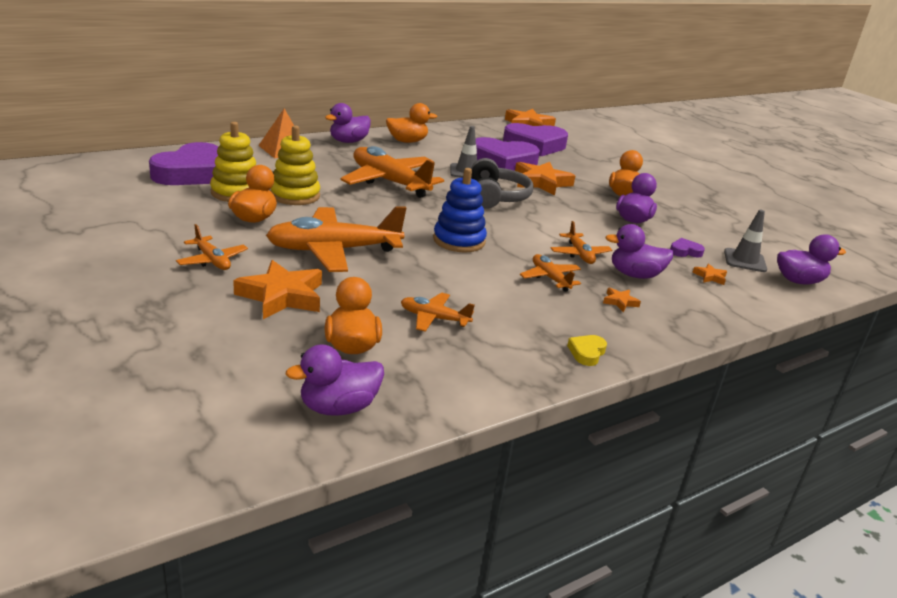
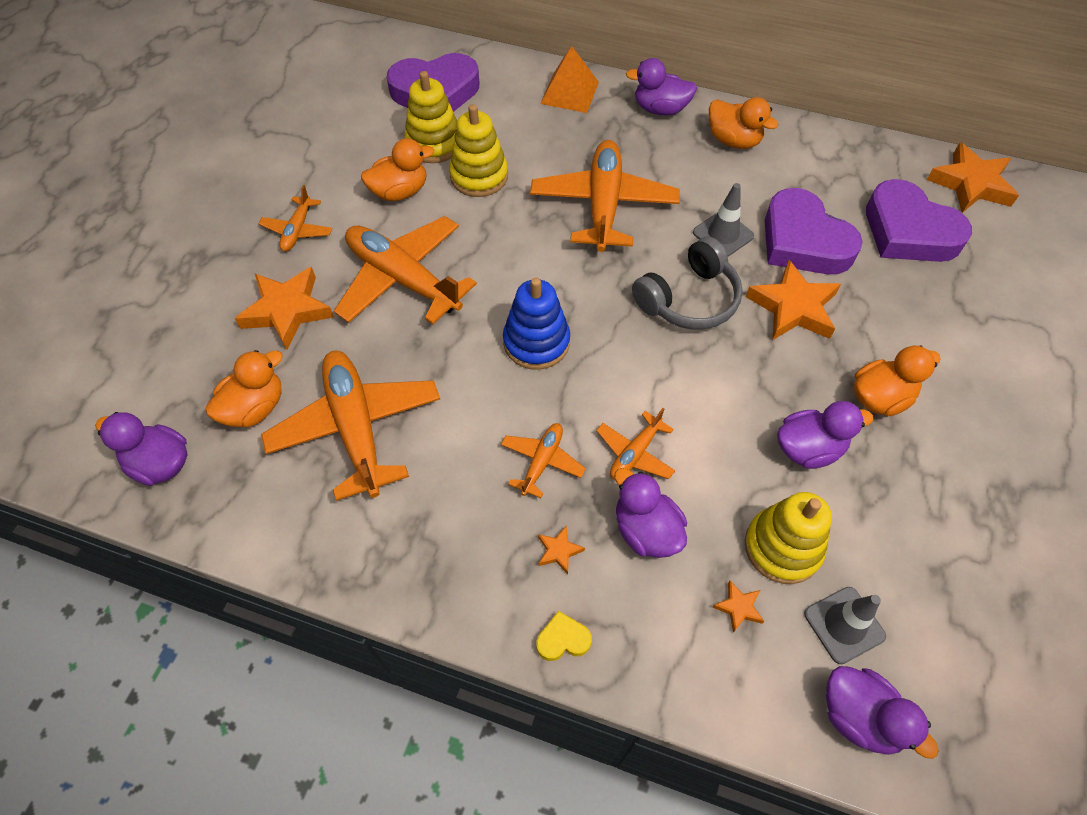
camera: 55 degrees right, 30 degrees up
(434, 318) = (356, 428): orange plane -> orange plane, size x2.04
(587, 353) = (414, 580): yellow heart -> yellow heart (563, 639)
(685, 251) = (782, 547): purple heart -> yellow stacking toy

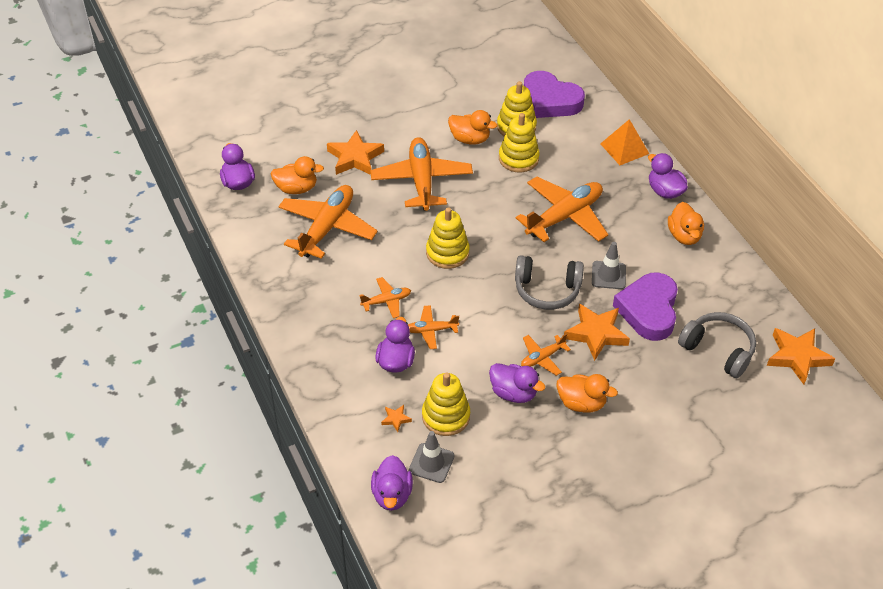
camera: 45 degrees right, 10 degrees down
(298, 230) = (401, 124): orange plane -> orange plane (542, 358)
(536, 342) = (447, 253): blue stacking toy -> yellow stacking toy
(559, 551) = (350, 338): orange star -> none
(563, 639) = (312, 369): yellow heart -> none
(908, 231) = (718, 350): purple heart -> grey headphones

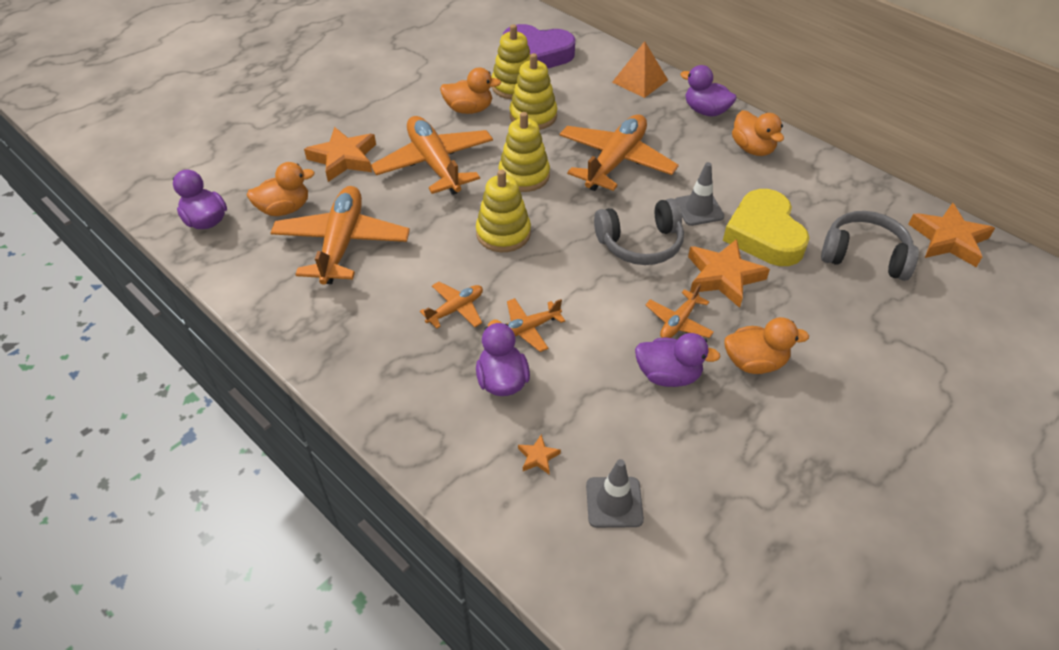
camera: 20 degrees left, 0 degrees up
(392, 494) = (583, 567): purple duck -> none
(446, 416) = (600, 432): yellow stacking toy -> yellow stacking toy (524, 175)
(648, 310) = (764, 234): purple heart -> yellow heart

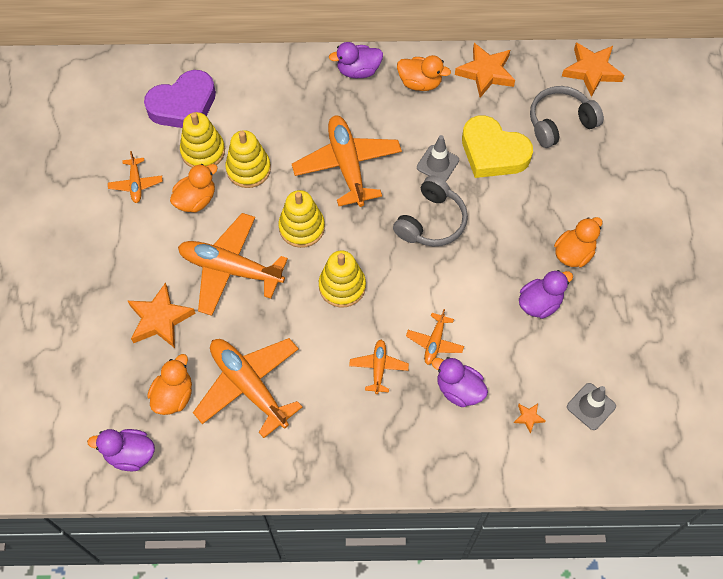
camera: 45 degrees left, 15 degrees up
(640, 81) = (286, 75): orange pyramid -> none
(678, 322) = (509, 261): orange plane -> orange plane (136, 184)
(723, 276) = (501, 206): orange star -> orange star (486, 73)

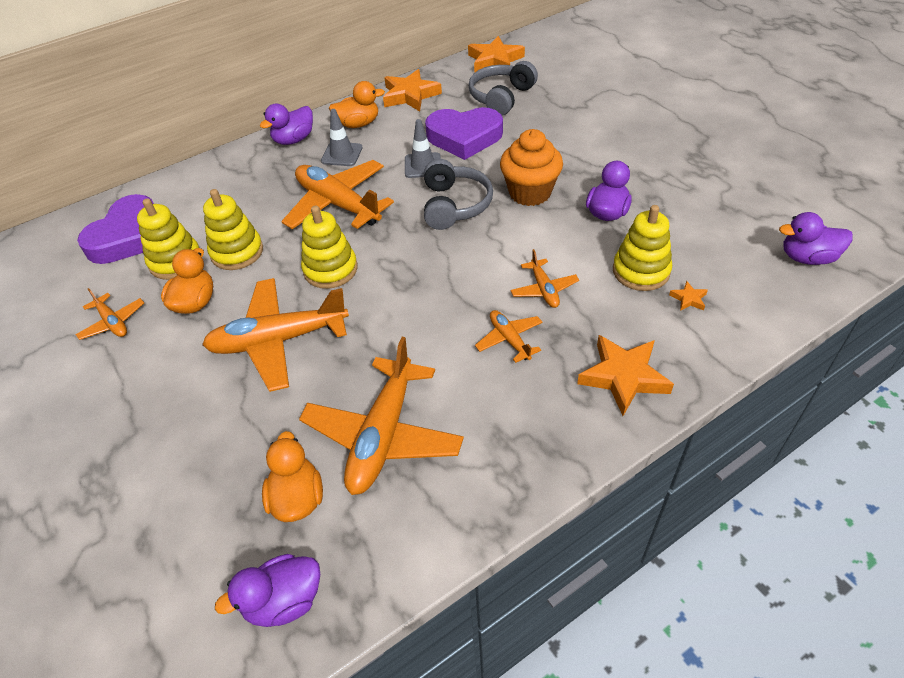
camera: 30 degrees left, 15 degrees down
(160, 319) = (225, 430): orange star -> orange star (623, 377)
(249, 386) = (383, 435): orange plane -> orange plane turned 90 degrees counterclockwise
(342, 286) = (412, 294): yellow stacking toy -> yellow stacking toy (641, 271)
(459, 390) = (604, 313): purple duck -> purple duck (807, 258)
(493, 152) = (464, 137): yellow heart -> purple heart
(498, 245) = (530, 192): none -> orange cupcake
(573, 253) = (599, 167): orange duck -> none
(591, 406) = (730, 260): grey traffic cone -> grey traffic cone (342, 154)

